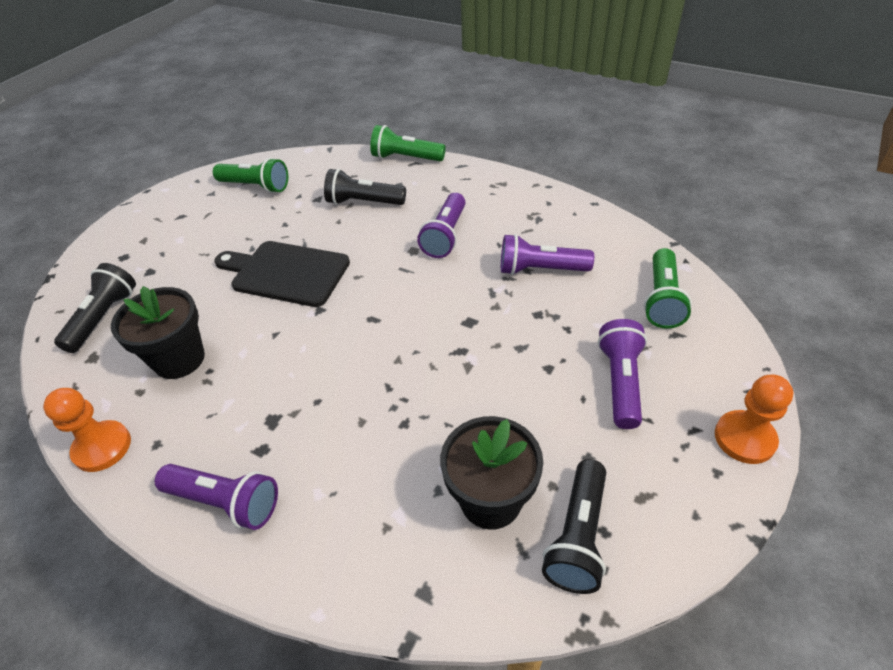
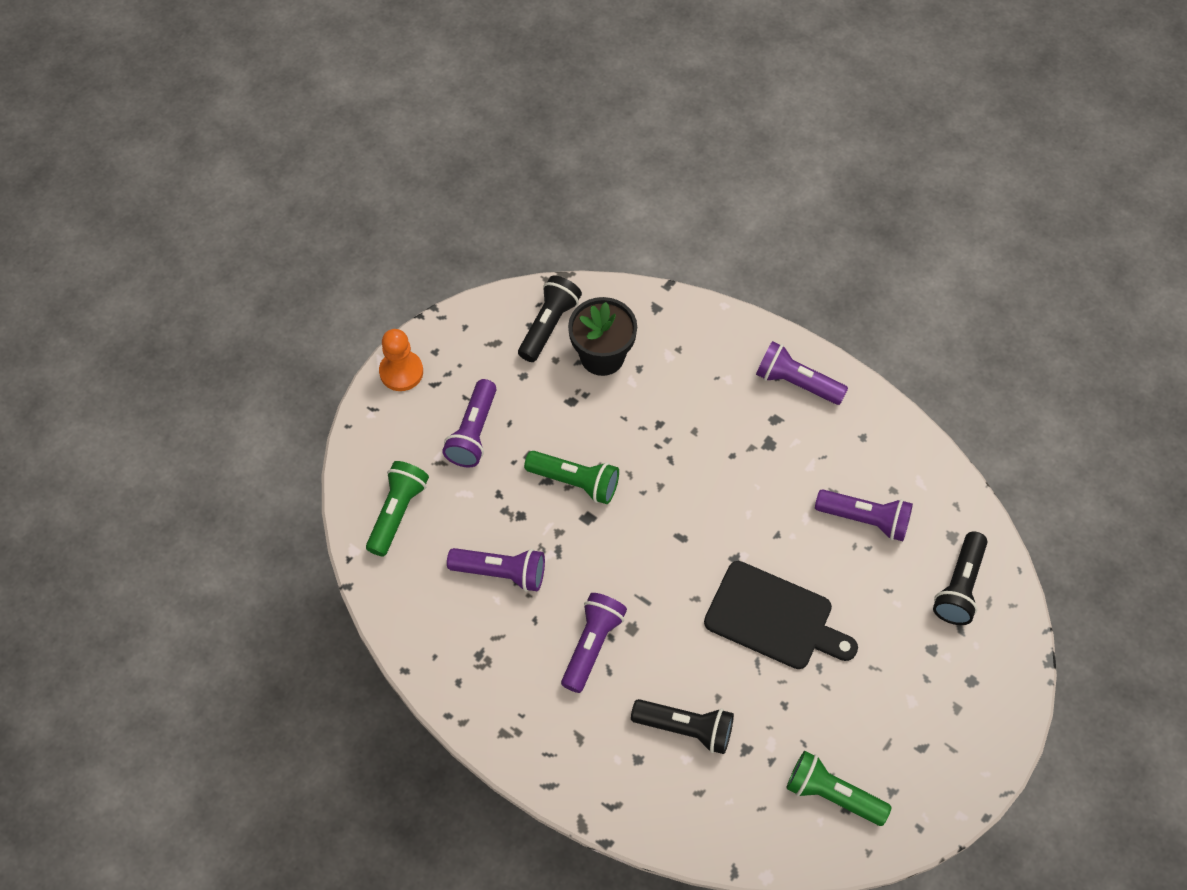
camera: 175 degrees left, 15 degrees up
(102, 447) = (907, 441): orange pawn -> none
(179, 359) = (865, 519): black flower pot -> purple flashlight
(405, 158) = (623, 821): green flashlight -> green flashlight (575, 482)

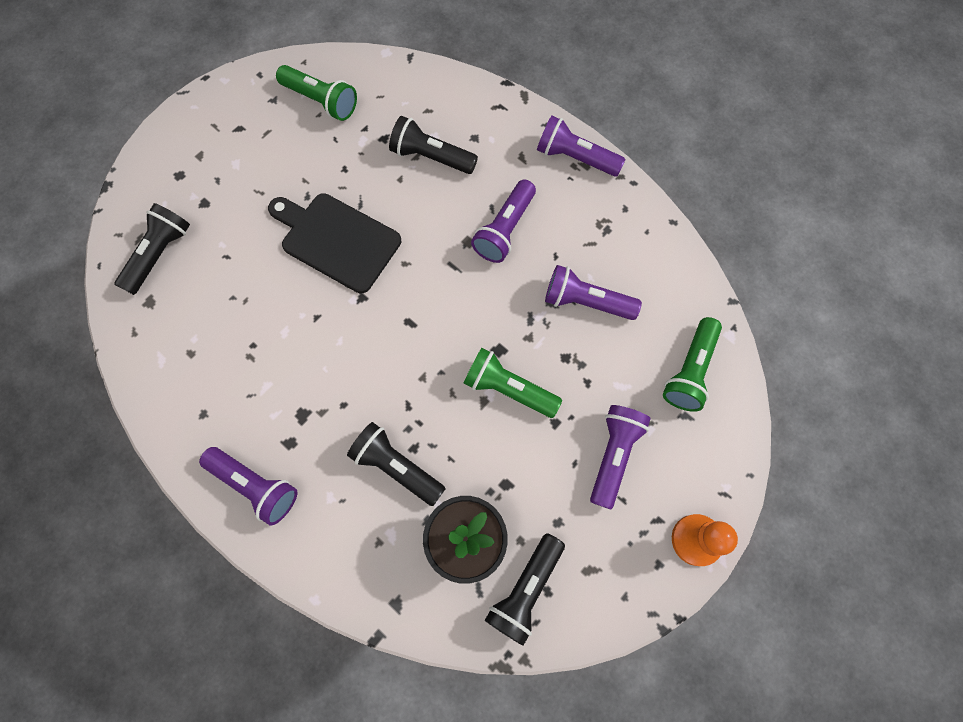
camera: 175 degrees left, 10 degrees up
(672, 408) = (396, 466): none -> black flashlight
(865, 519) = (227, 325): purple flashlight -> purple flashlight (575, 157)

